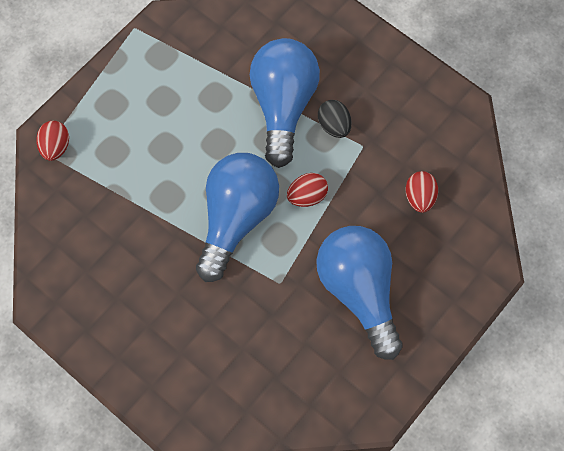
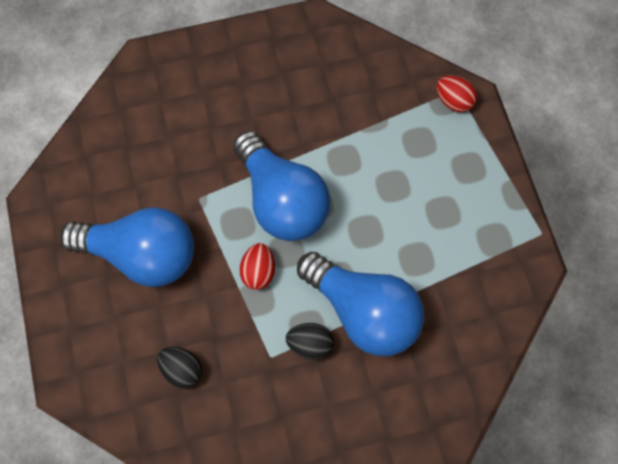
camera: 125 degrees right, 0 degrees up
(419, 197) = (182, 370): red egg -> black egg

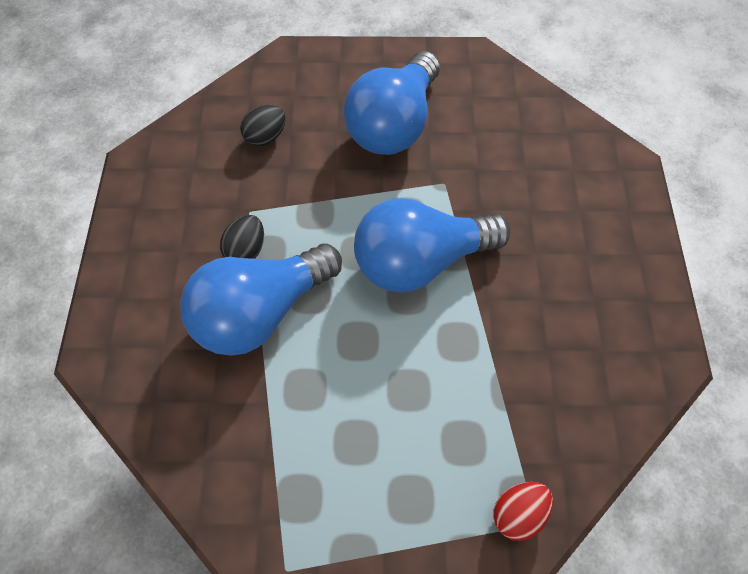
camera: 105 degrees right, 5 degrees down
(258, 272) = (343, 220): red egg -> none

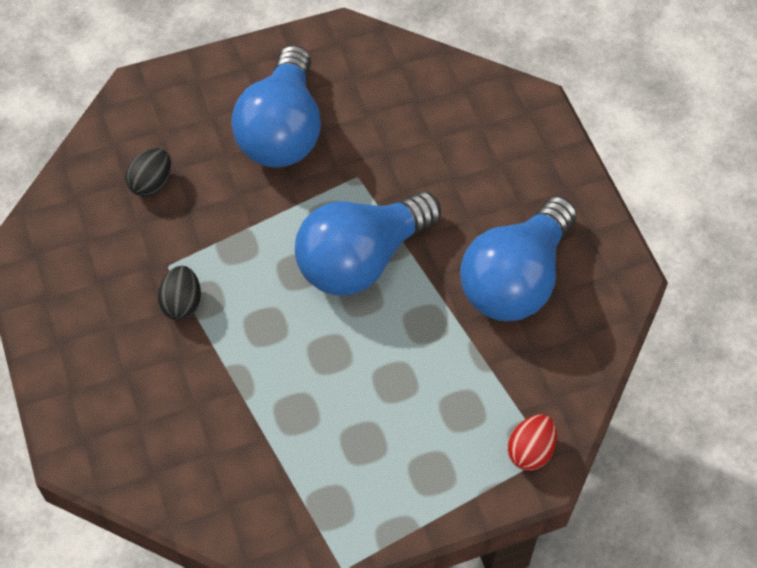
camera: 20 degrees left, 5 degrees down
(261, 311) = (223, 357): blue light bulb -> blue light bulb (516, 280)

